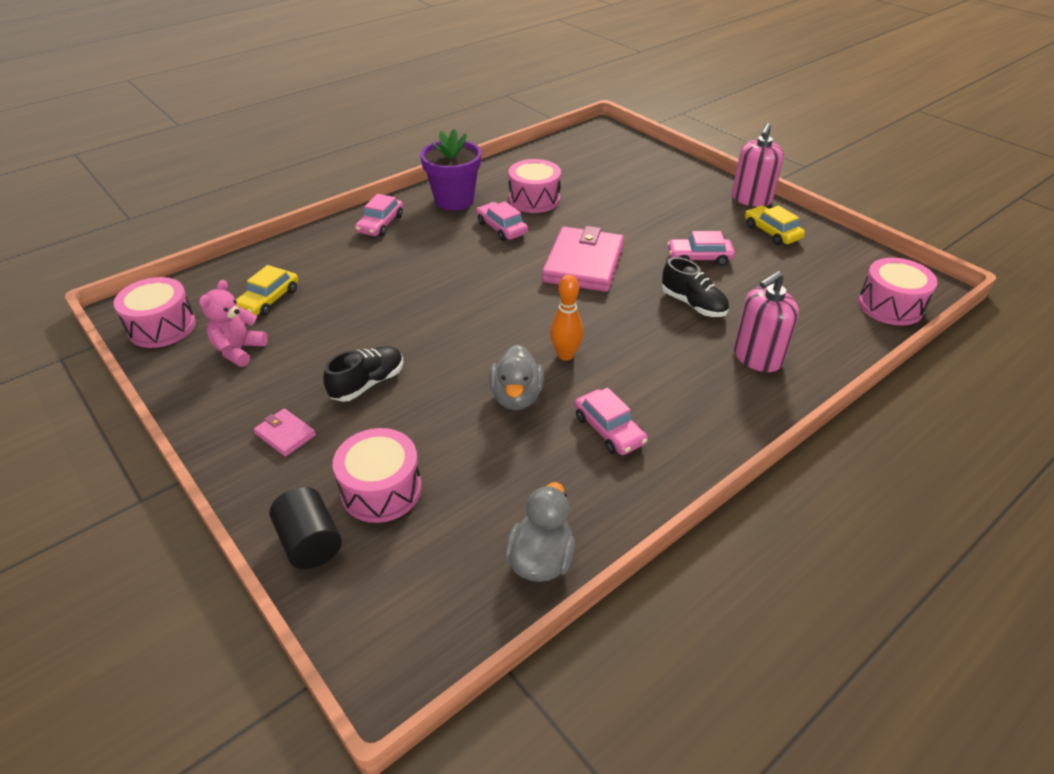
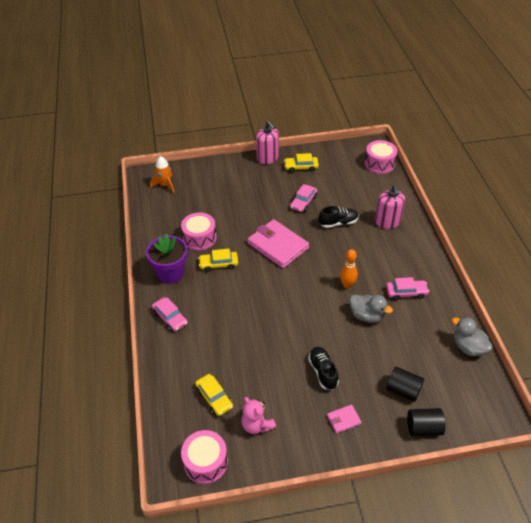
camera: 60 degrees left, 5 degrees up
(381, 490) = (403, 390): pink drum -> black cylinder
(502, 228) = (219, 264): pink car -> yellow car
(601, 146) = (165, 185): none -> orange rocket

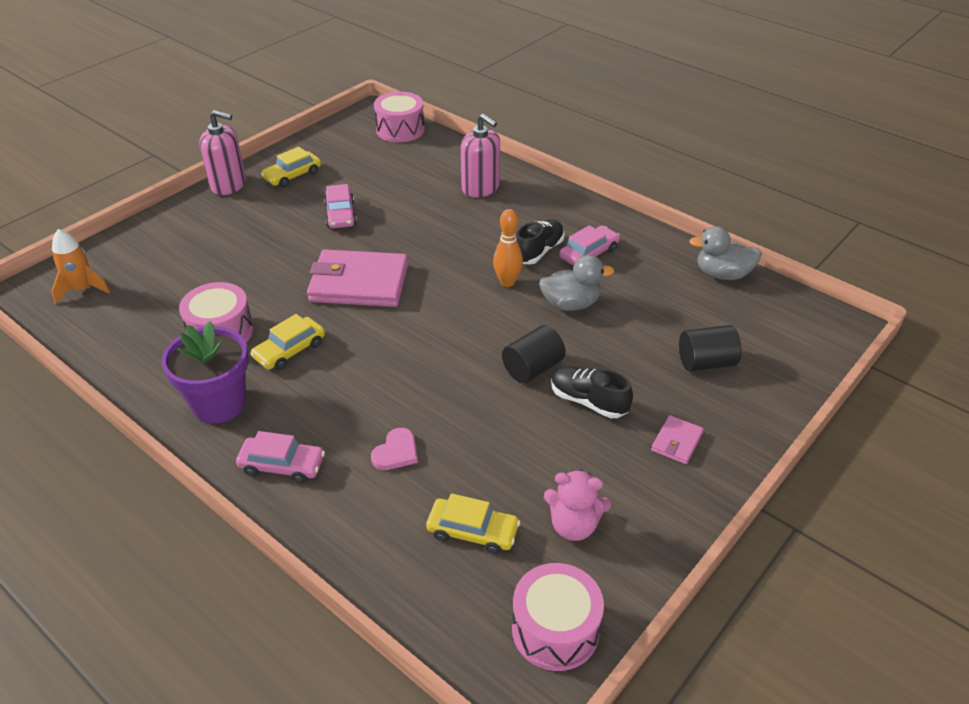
camera: 40 degrees left, 5 degrees down
(217, 341) = (396, 452): none -> pink heart
(338, 223) = (416, 217): black shoe -> black shoe (538, 251)
(423, 428) = (775, 390): black cylinder -> black cylinder (532, 368)

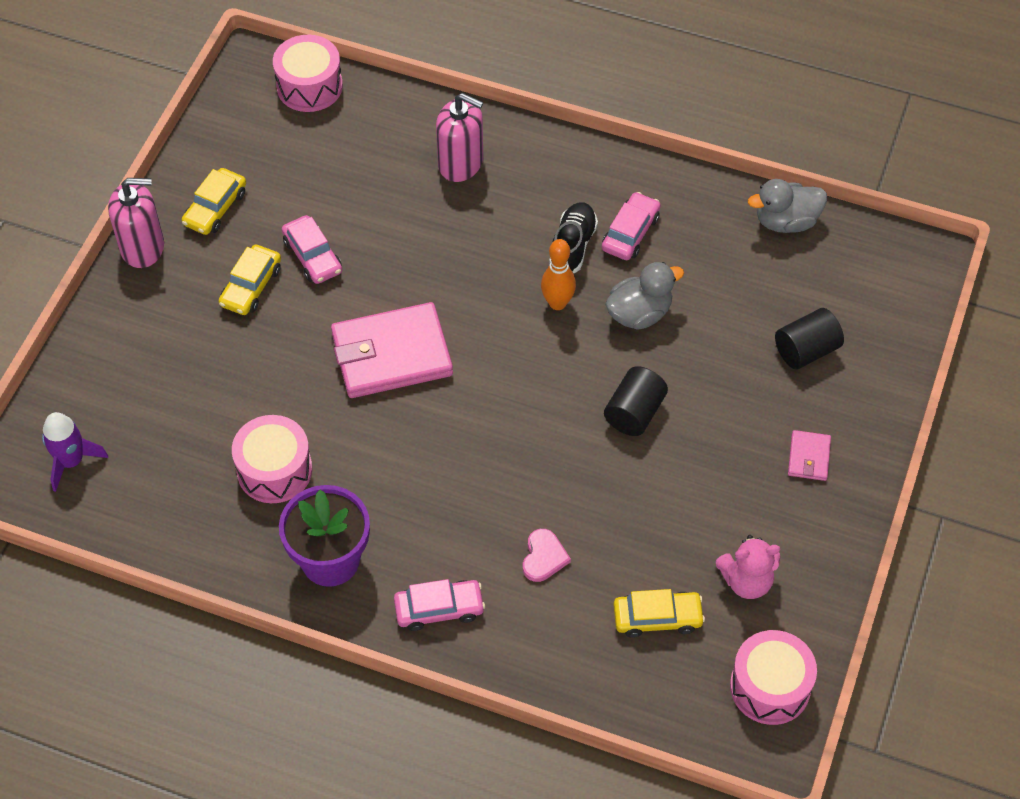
camera: 20 degrees left, 15 degrees up
(82, 289) = (71, 461): orange rocket -> purple rocket
(289, 350) = (366, 470): yellow car -> yellow car (251, 286)
(588, 401) = (707, 436): black shoe -> none

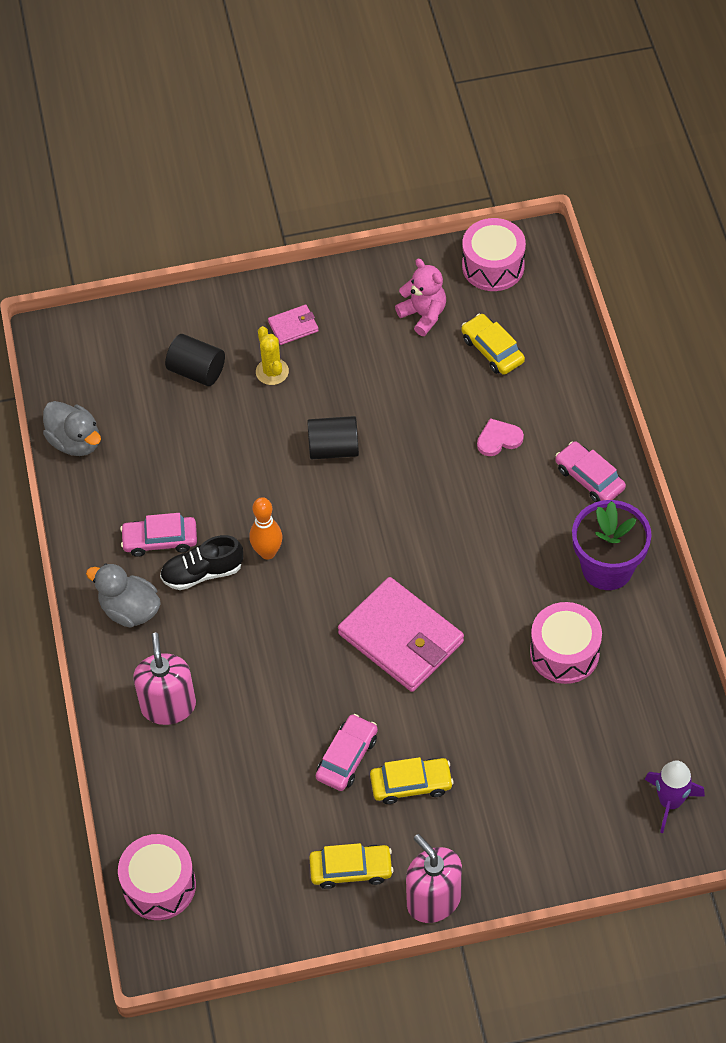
camera: 120 degrees left, 0 degrees up
(639, 313) = (238, 492): grey duck -> grey duck (129, 610)
(763, 410) = (272, 372): none -> yellow cactus

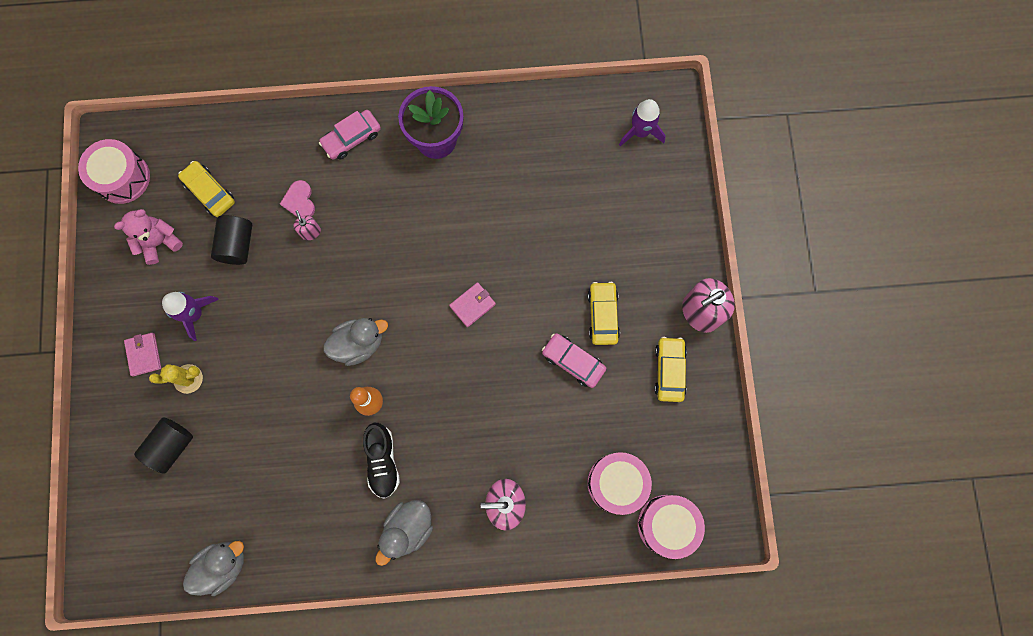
camera: 85 degrees left, 20 degrees up
(160, 540) = (343, 495): pink car -> none
(333, 448) = (280, 335): black cylinder -> black cylinder (237, 245)
(335, 527) = (359, 344): none -> grey duck
(346, 363) = (195, 314): none -> purple rocket
(401, 638) = (472, 305): pink wallet -> pink wallet, size x0.45
(462, 456) = (310, 232): none -> pink soap dispenser
(492, 350) = (209, 192): yellow car -> yellow car turned 75 degrees clockwise
(564, 652) = (505, 184): pink drum -> pink drum (616, 483)

